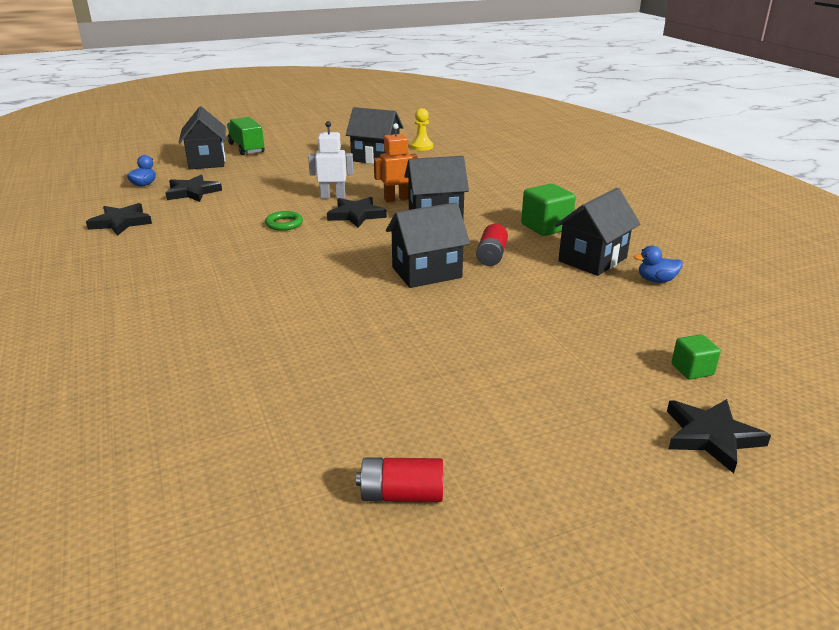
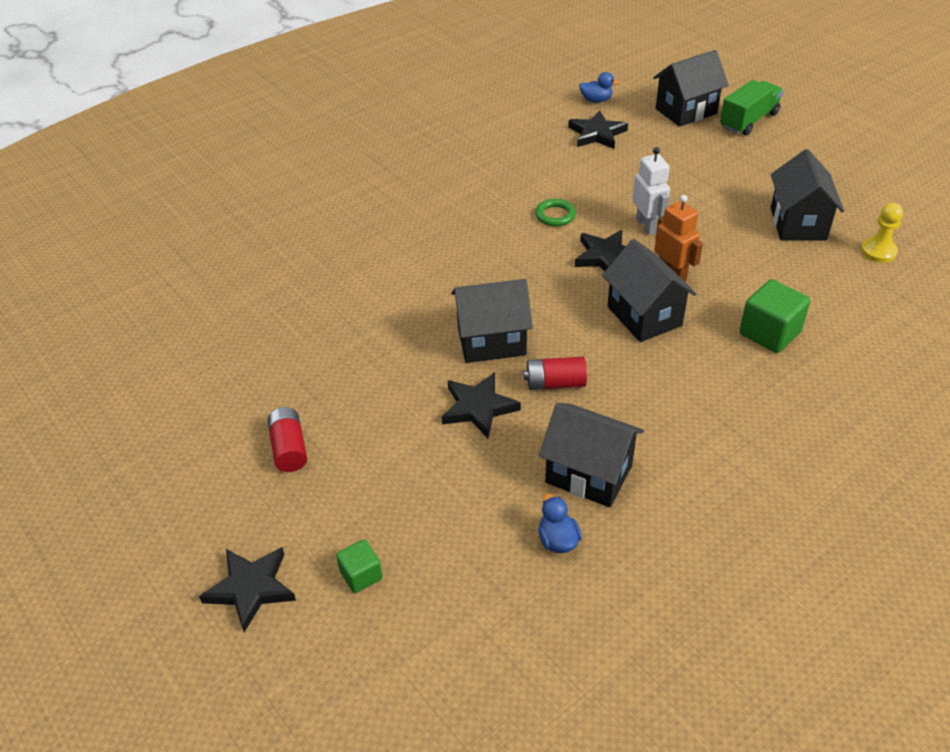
camera: 75 degrees right, 15 degrees up
(121, 222) = (504, 124): black star -> black star (478, 407)
(401, 494) = (156, 401): red battery -> red battery (289, 448)
(426, 272) = (491, 341): black house -> black house turned 60 degrees counterclockwise
(546, 227) = (665, 419): green cube -> green cube (769, 333)

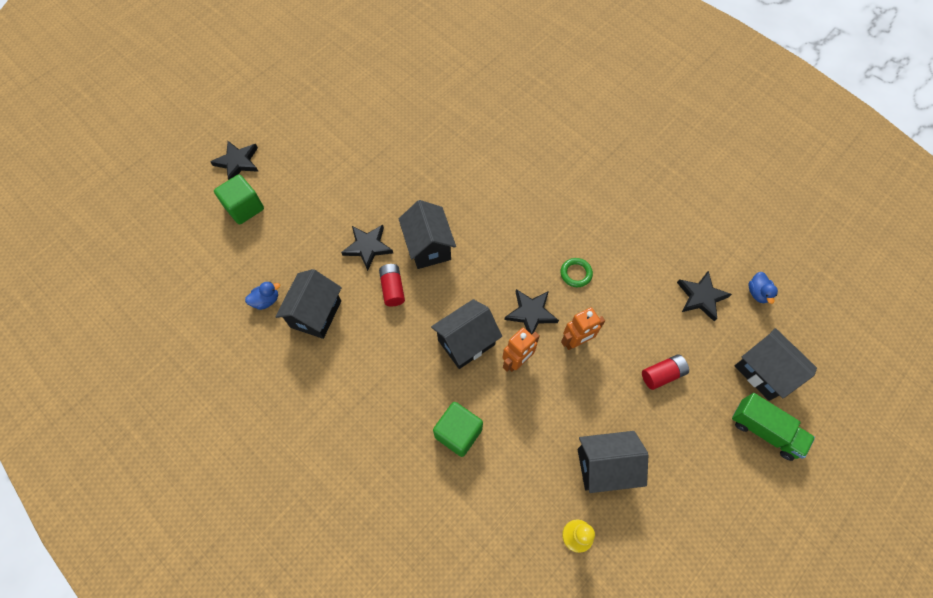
camera: 80 degrees right, 20 degrees up
(289, 448) = (330, 157): red battery -> red battery (662, 374)
(361, 575) = (244, 208): green cube -> green cube, size x1.72
(647, 226) = (576, 341): white robot -> orange robot

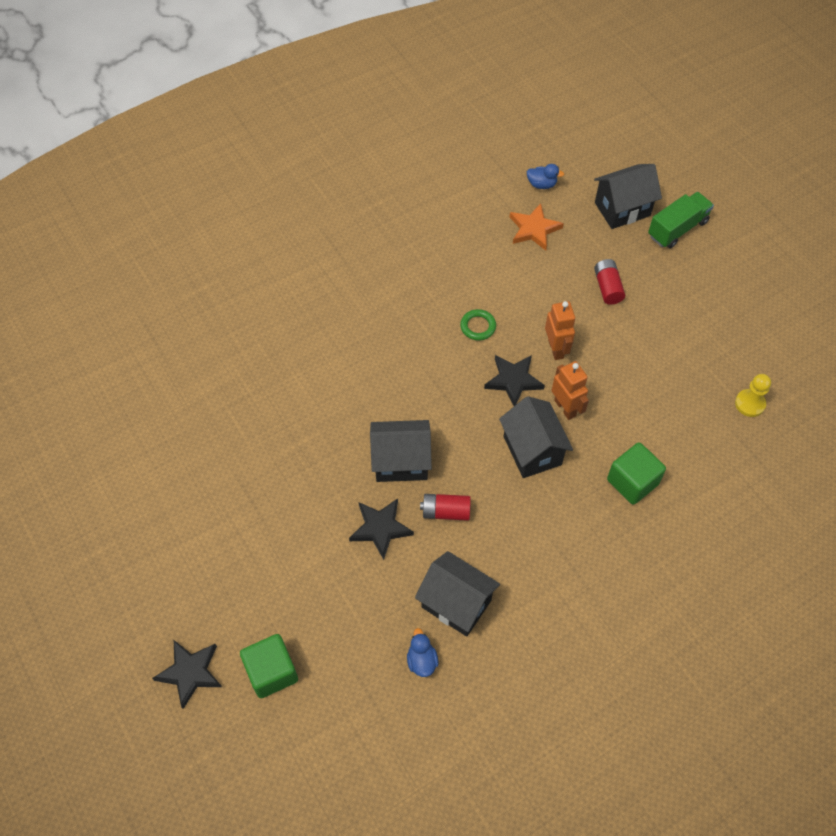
camera: 75 degrees left, 5 degrees down
(604, 466) = (689, 362): black house -> none
(701, 297) = (534, 229): black star -> orange star

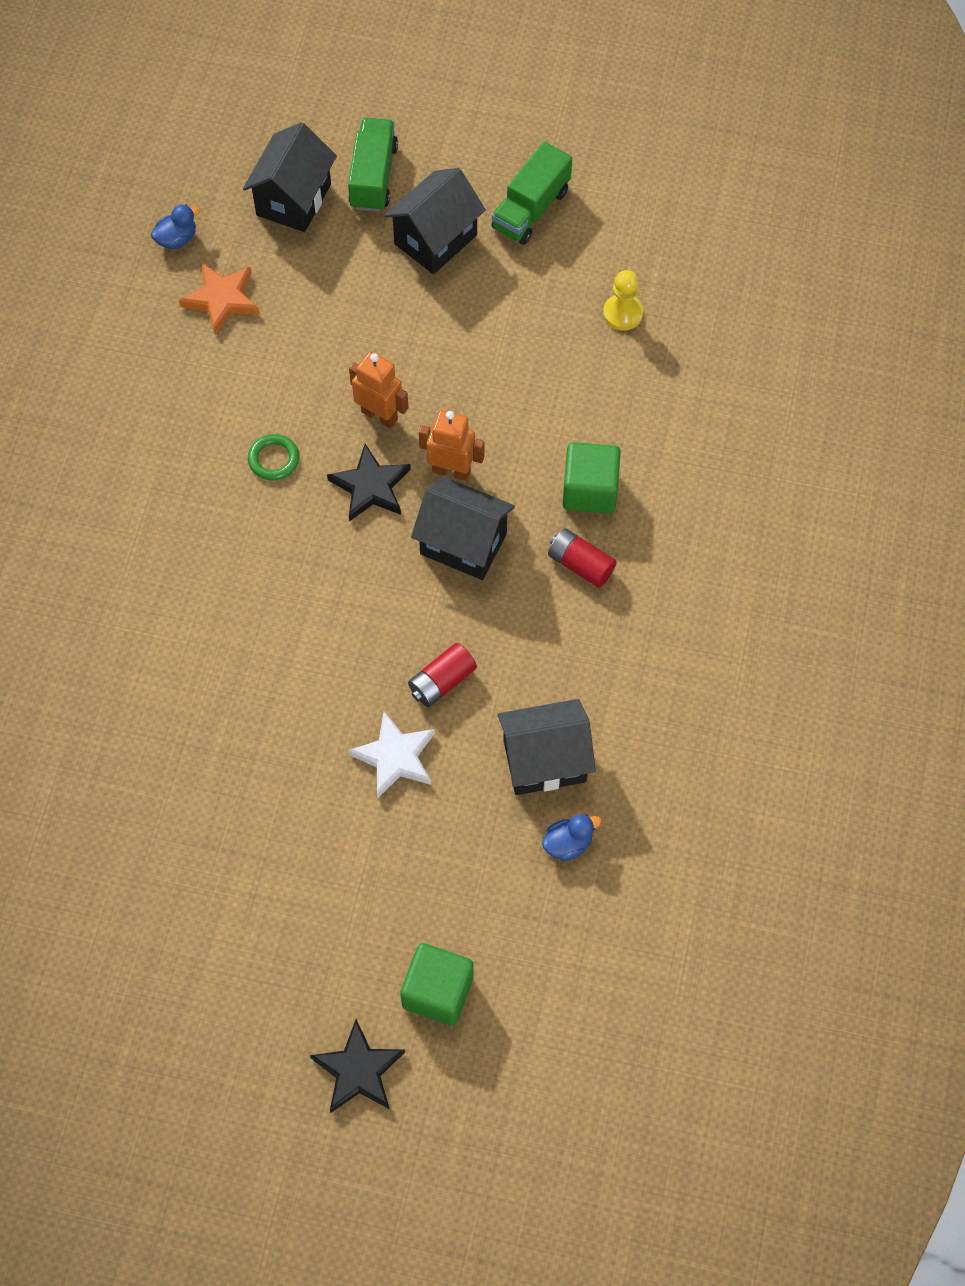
camera: 45 degrees left, 5 degrees up
(380, 528) = (395, 757): black star -> white star
(401, 462) = (344, 672): black house -> black house (435, 239)
(422, 660) = (568, 844): blue duck -> blue duck turned 120 degrees clockwise
(607, 287) = (365, 303): red battery -> red battery (580, 564)
(751, 309) = (531, 209): none -> green truck

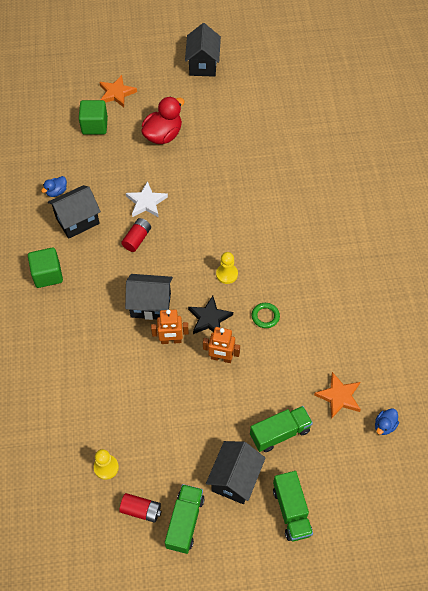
camera: 160 degrees right, 5 degrees down
(293, 199) = (331, 476): black house -> black house (203, 64)
(298, 912) = (163, 135): none -> red duck
(305, 556) = (226, 274): none -> yellow pawn
(339, 278) = (280, 433): none -> green truck
(358, 1070) = (116, 93): black star -> orange star
(580, 564) = (87, 313): red battery -> red battery (141, 510)
(590, 490) = (94, 353): green cube -> green cube (47, 274)

